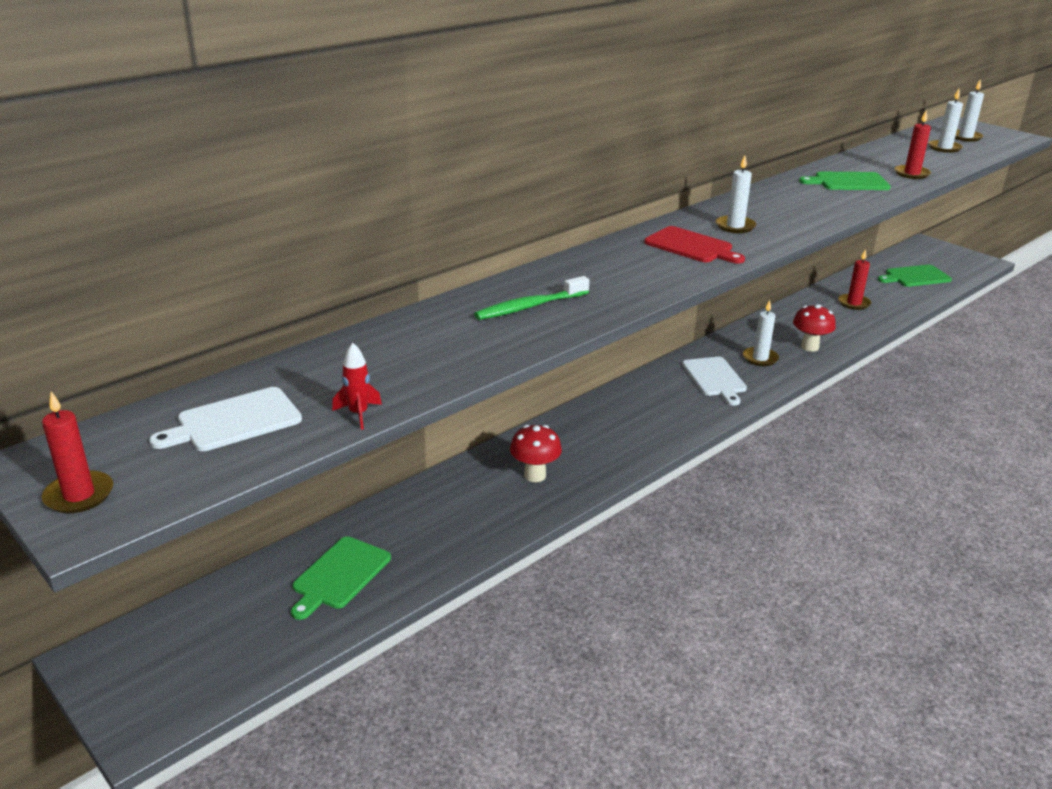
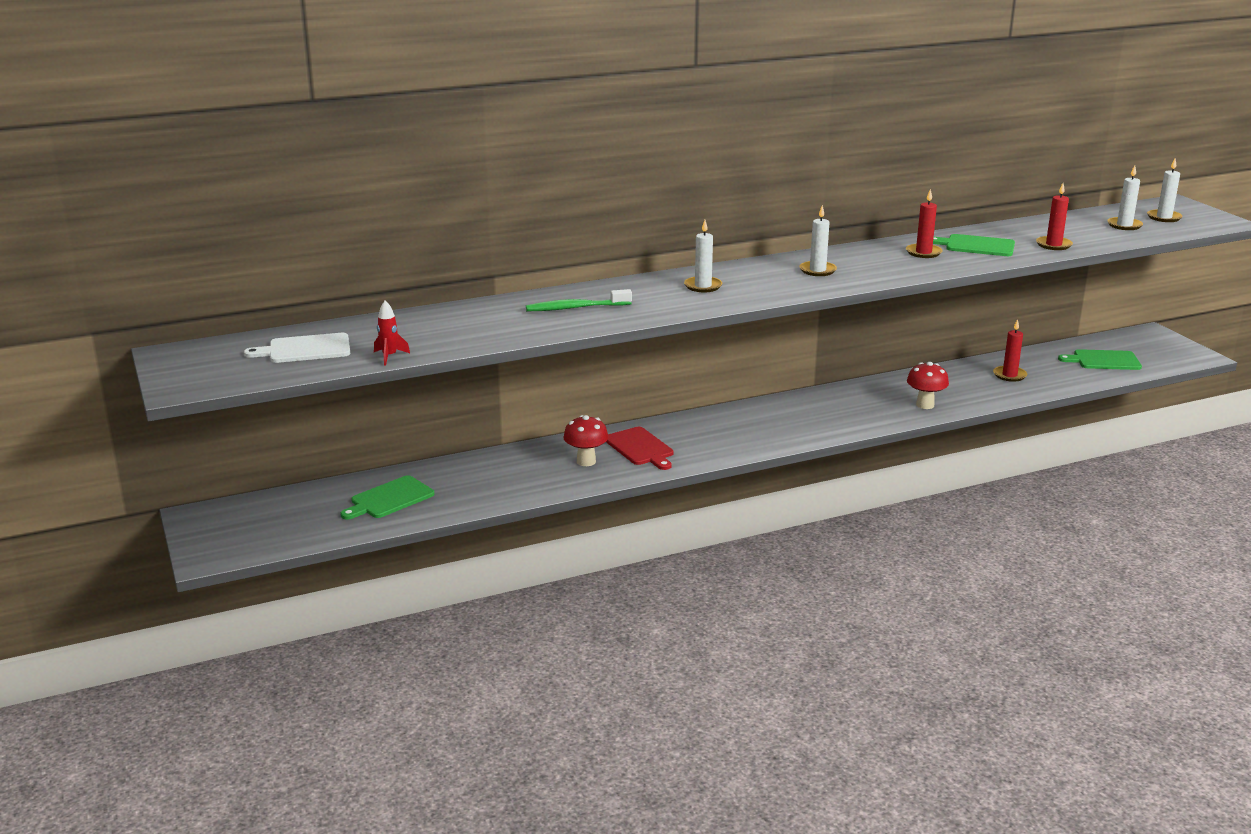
camera: 20 degrees right, 5 degrees down
(79, 495) = (185, 374): red candle -> red candle (923, 252)
(691, 246) = (759, 281): red cutting board -> red cutting board (640, 448)
(714, 378) = (806, 417): white cutting board -> none
(760, 358) = (866, 407): white candle -> white candle (703, 286)

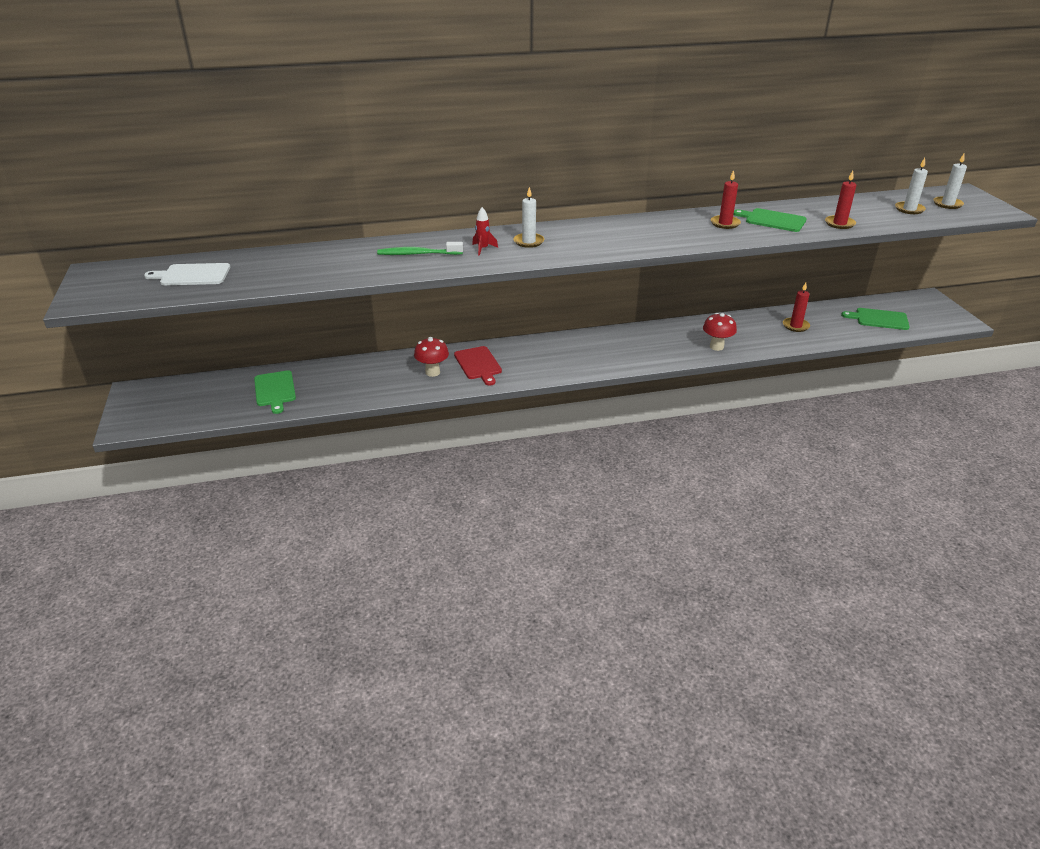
camera: 10 degrees right, 10 degrees up
(389, 356) = (250, 287): red rocket -> red rocket (483, 249)
(389, 499) = (275, 390): green cutting board -> green cutting board turned 75 degrees counterclockwise
(817, 270) = (629, 234): white candle -> none

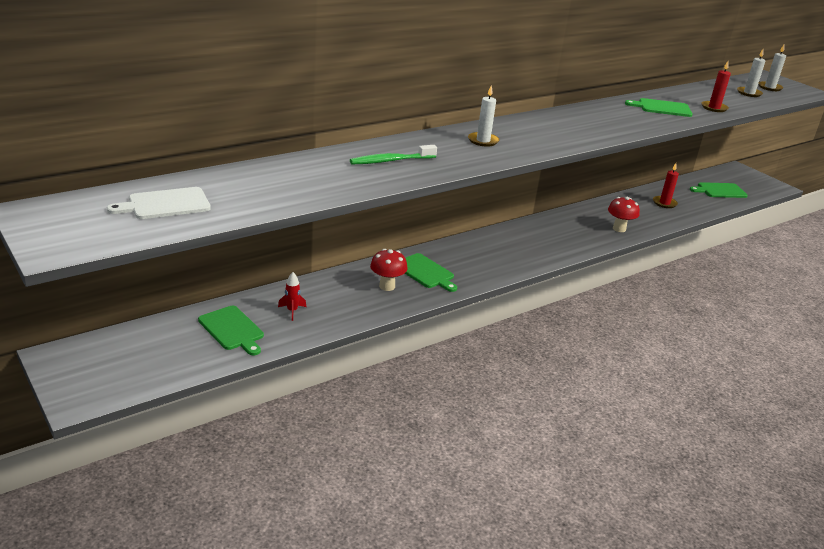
camera: 25 degrees left, 5 degrees down
(478, 364) = (425, 272): red cutting board -> green cutting board
(483, 249) = (448, 151): red rocket -> red rocket (292, 311)
(725, 223) = (629, 113): red candle -> none

